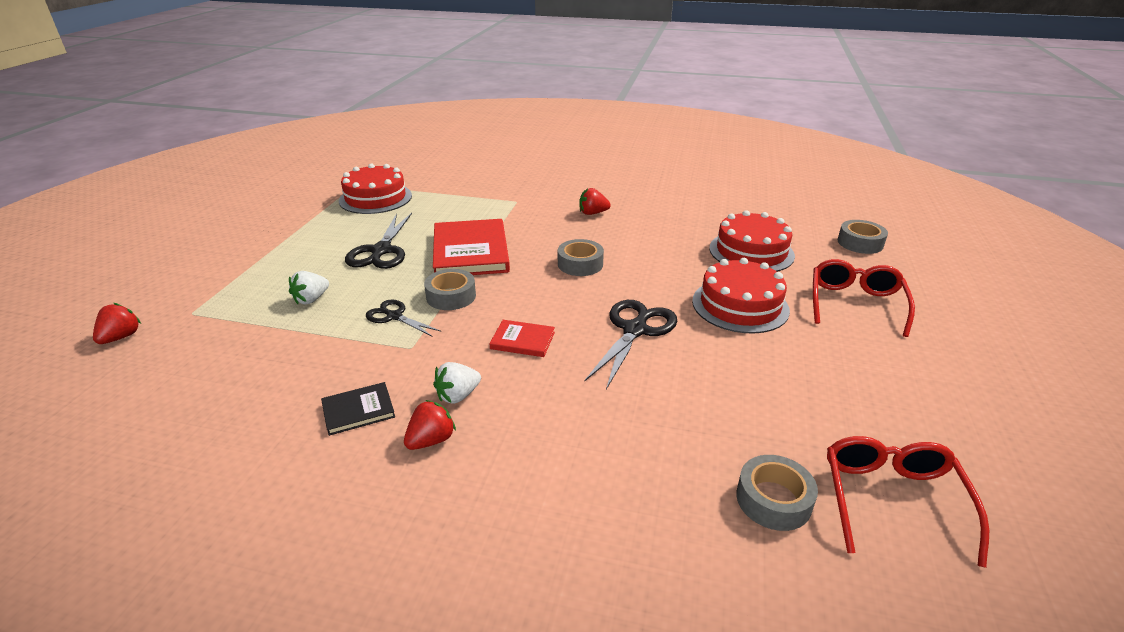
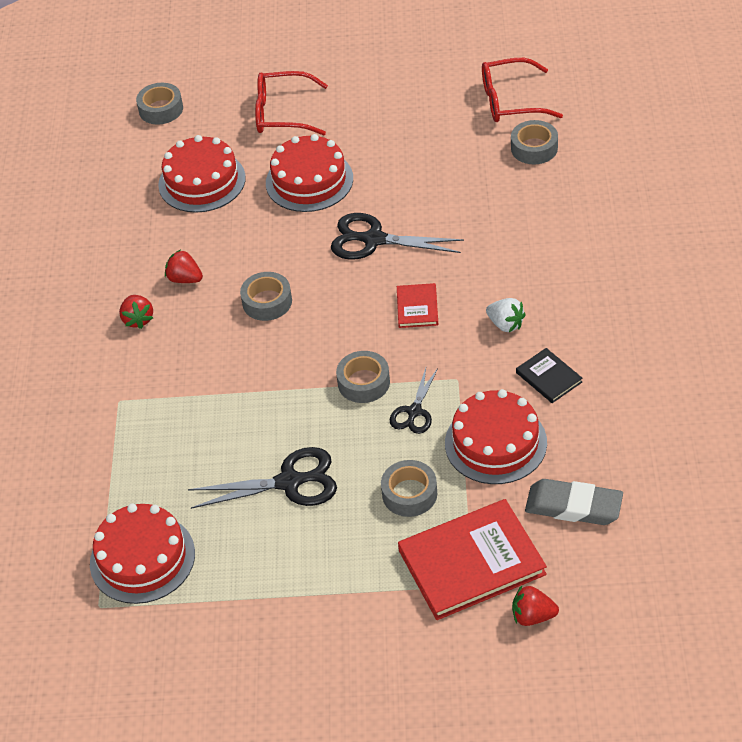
camera: 100 degrees left, 15 degrees up
(189, 387) = (573, 506): none -> grey eraser
(311, 299) = (409, 494): white strawberry -> grey tape
(313, 355) = (495, 443): none -> red cake
(431, 440) = (559, 321): red strawberry -> red strawberry (185, 279)
(470, 252) = (267, 399): red book -> red book (471, 562)

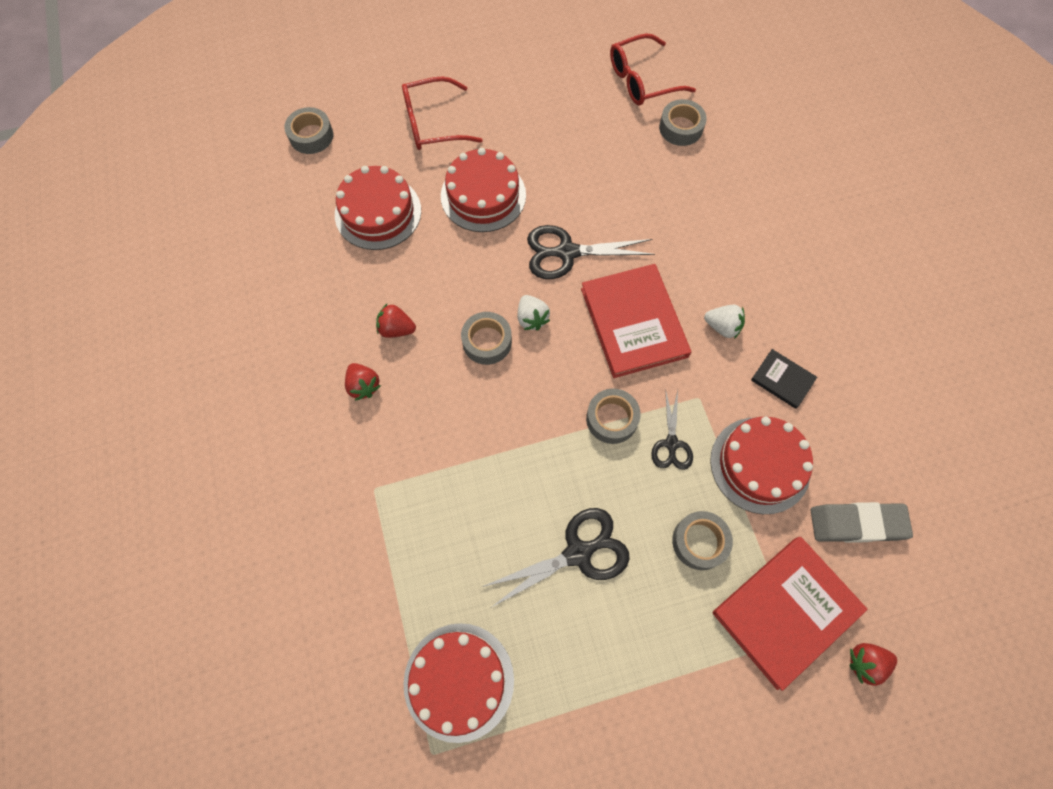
camera: 20 degrees left, 20 degrees up
(317, 289) = (532, 318): none -> white strawberry
(417, 307) = (633, 322): red book -> red book, size x2.06

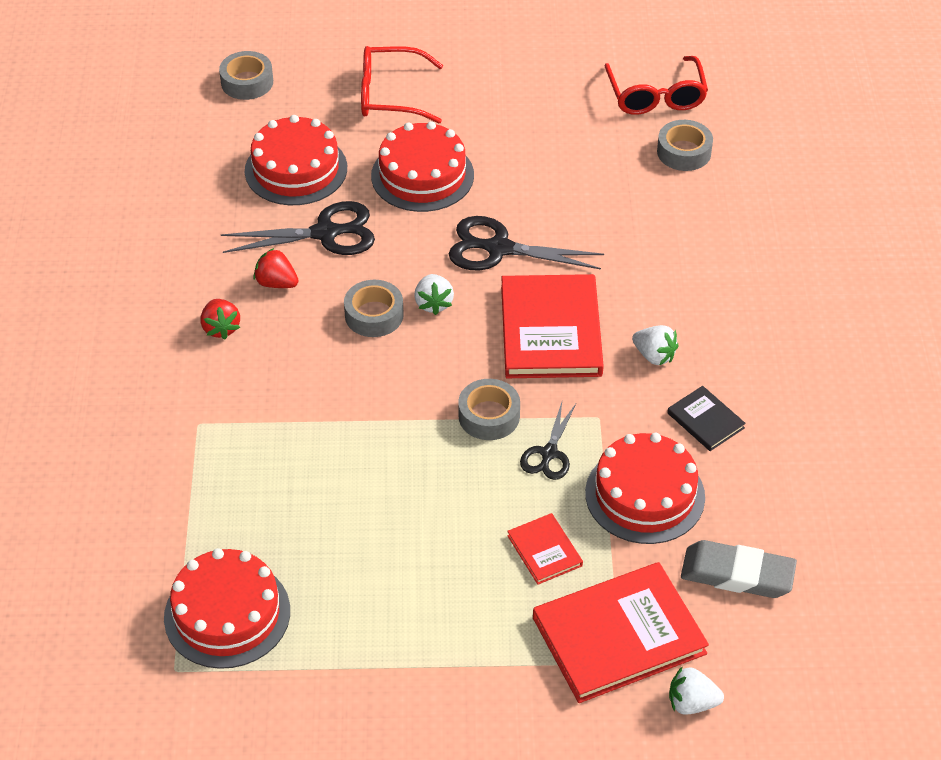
camera: 15 degrees right, 20 degrees down
(578, 553) = (402, 530): black scissors -> black scissors (326, 233)
(642, 80) = (656, 96): red glasses -> red glasses turned 90 degrees counterclockwise
(699, 542) = (544, 550): grey tape -> red book
(865, 662) = (691, 703): red strawberry -> white strawberry

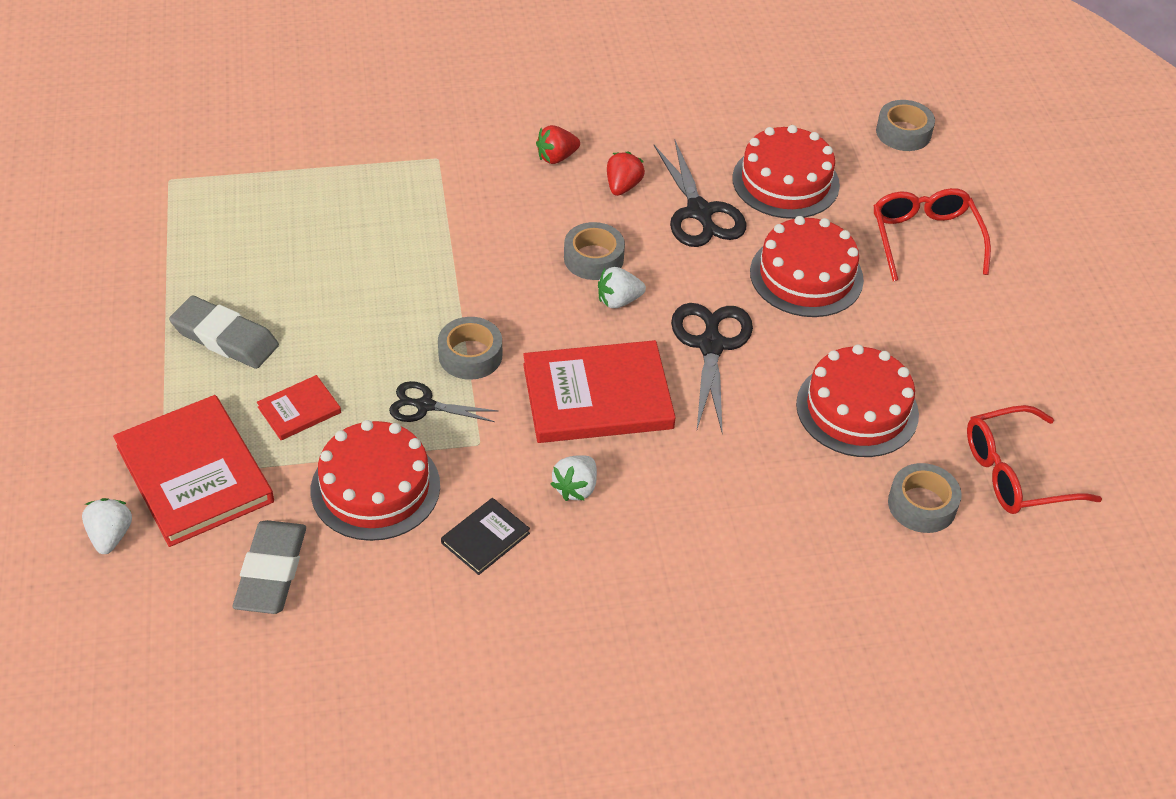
camera: 80 degrees right, 0 degrees up
(227, 614) = (225, 202): red cake -> red cake (857, 409)
(438, 612) = (225, 338): none -> grey eraser

